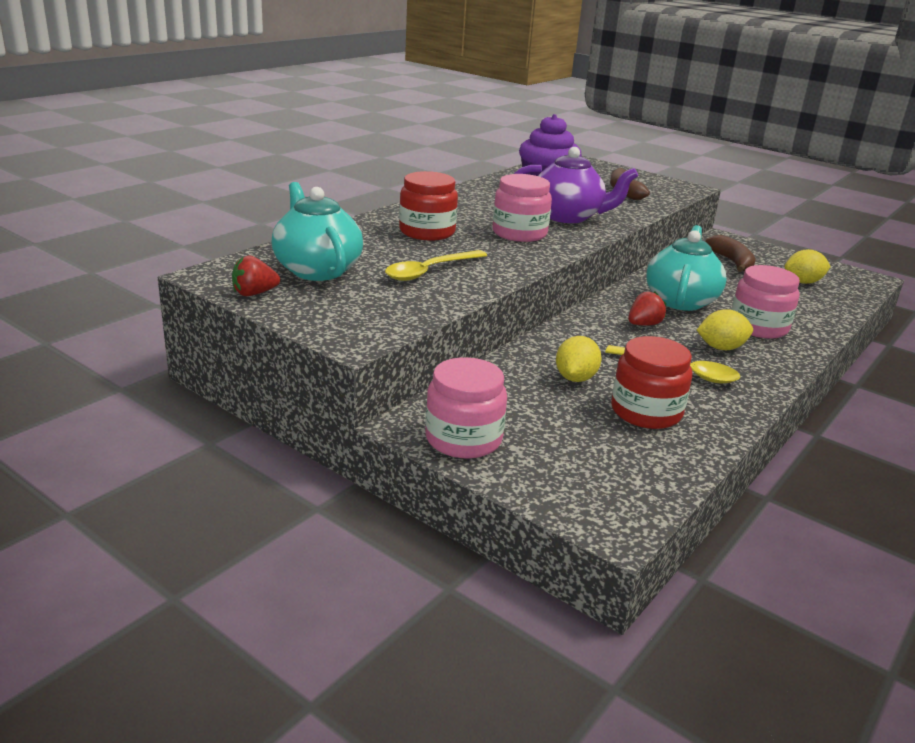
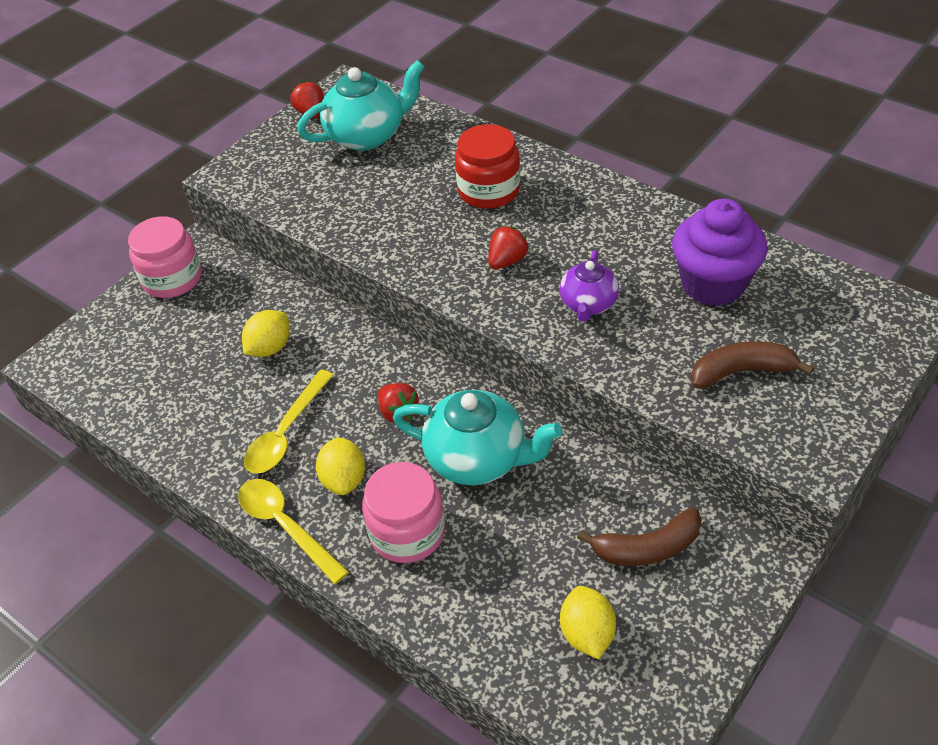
camera: 95 degrees right, 20 degrees up
(430, 271) = (375, 201): yellow spoon -> yellow spoon (286, 526)
(519, 233) = (507, 261): pink jar -> red strawberry
(568, 216) = (588, 304): purple teapot -> purple teapot, size x0.60
(575, 378) = (270, 348): yellow lemon -> yellow lemon turned 75 degrees counterclockwise
(646, 412) = (206, 396): red jar -> none

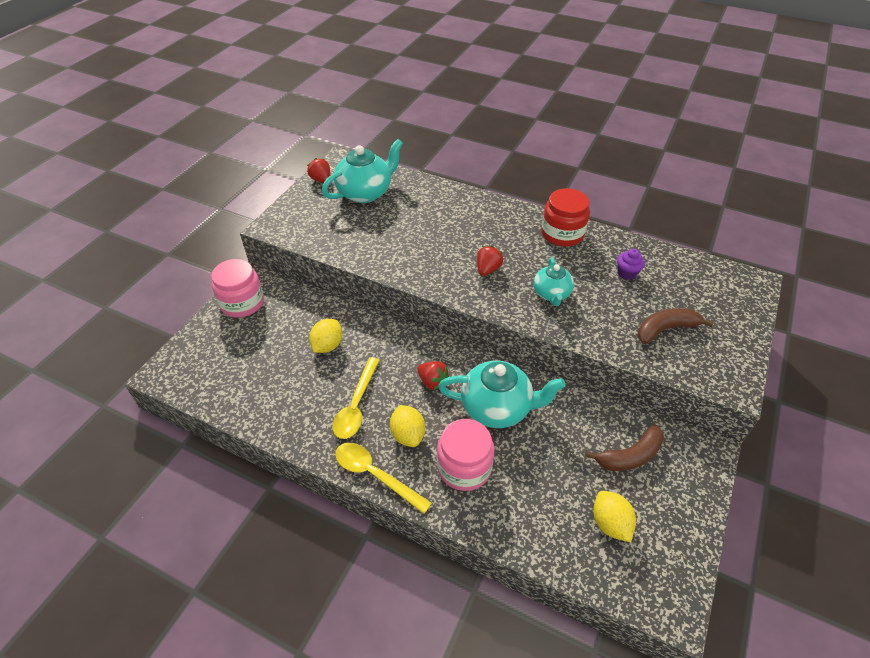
camera: 15 degrees left, 0 degrees up
(489, 190) = (460, 223): red jar -> red jar (562, 234)
(588, 304) = (551, 294): purple teapot -> turquoise teapot
(713, 284) = (627, 273): purple cupcake -> purple cupcake, size x0.45

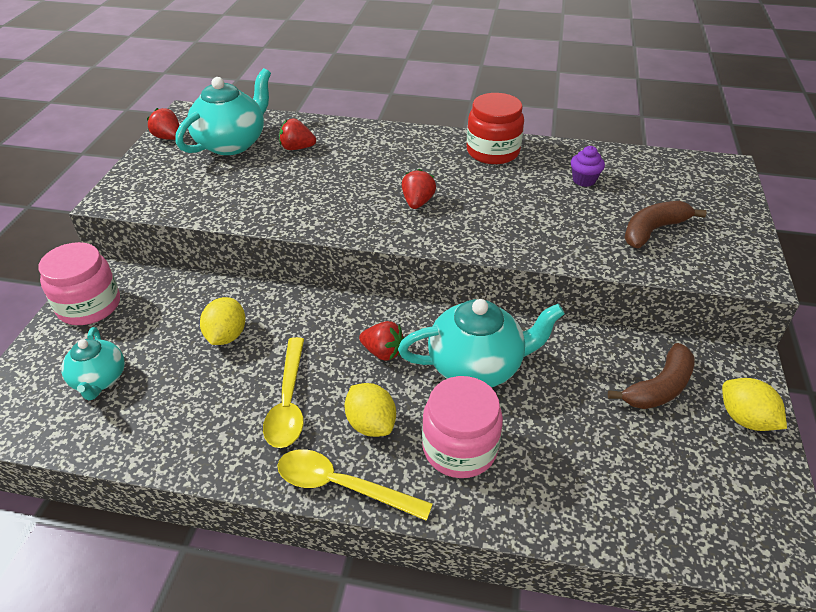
camera: 15 degrees left, 5 degrees down
(412, 205) = (297, 148): none -> red strawberry
(551, 294) = (505, 216): turquoise teapot -> turquoise teapot (99, 380)
(610, 523) = (668, 473): yellow lemon -> yellow lemon (745, 419)

